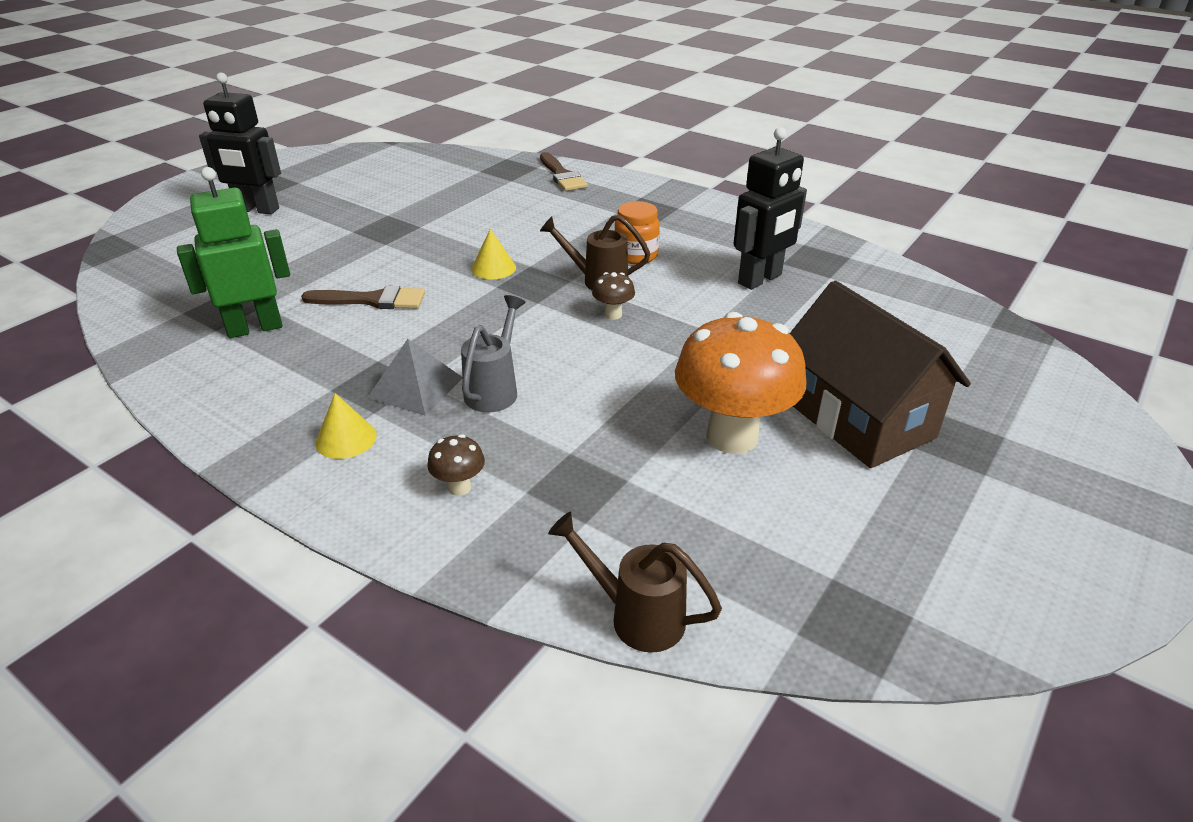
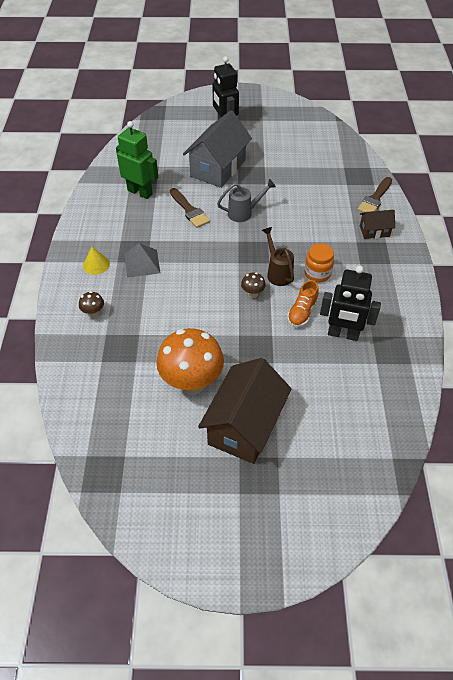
camera: 55 degrees right, 15 degrees up
(328, 246) = (218, 168): none -> grey house
(493, 268) = (253, 230): yellow cone -> none
(495, 389) = (161, 287): grey watering can -> grey watering can (244, 213)
(614, 196) = (374, 231): none -> brown house
(635, 616) = (63, 401): brown watering can -> none
(691, 292) = (302, 312): none -> orange shoe

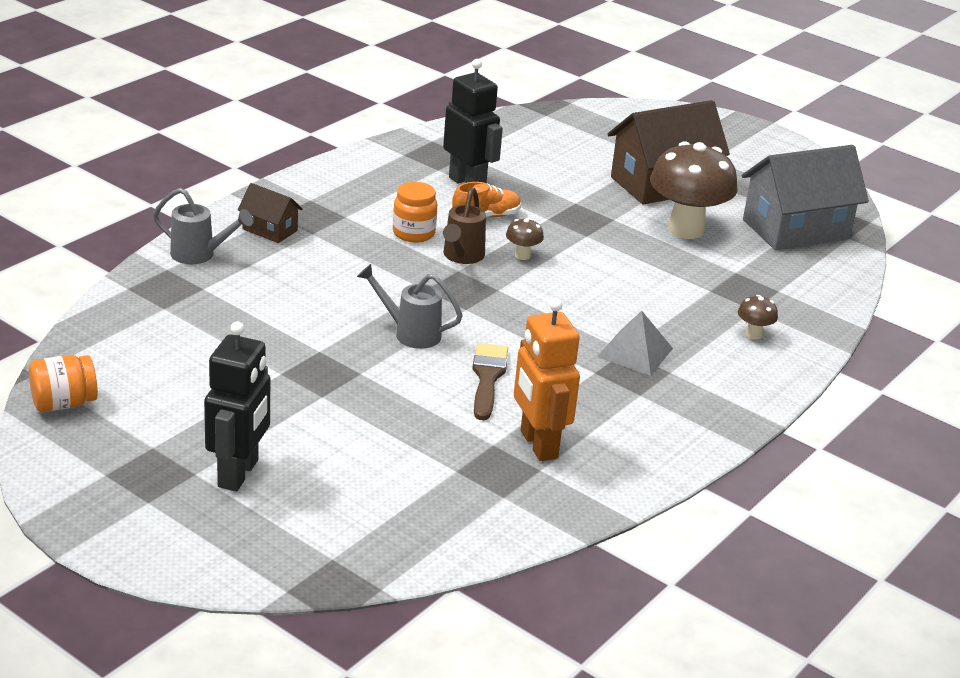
camera: 145 degrees left, 20 degrees down
(96, 264) = (706, 383): yellow cone -> none
(140, 192) = (538, 445): green robot -> orange robot
(192, 383) = (685, 229): orange mushroom -> brown mushroom
(218, 168) = (359, 411): grey house -> grey house (795, 229)
(310, 117) = (64, 403): none -> orange jar
(375, 198) = (200, 255): brown brush -> grey watering can

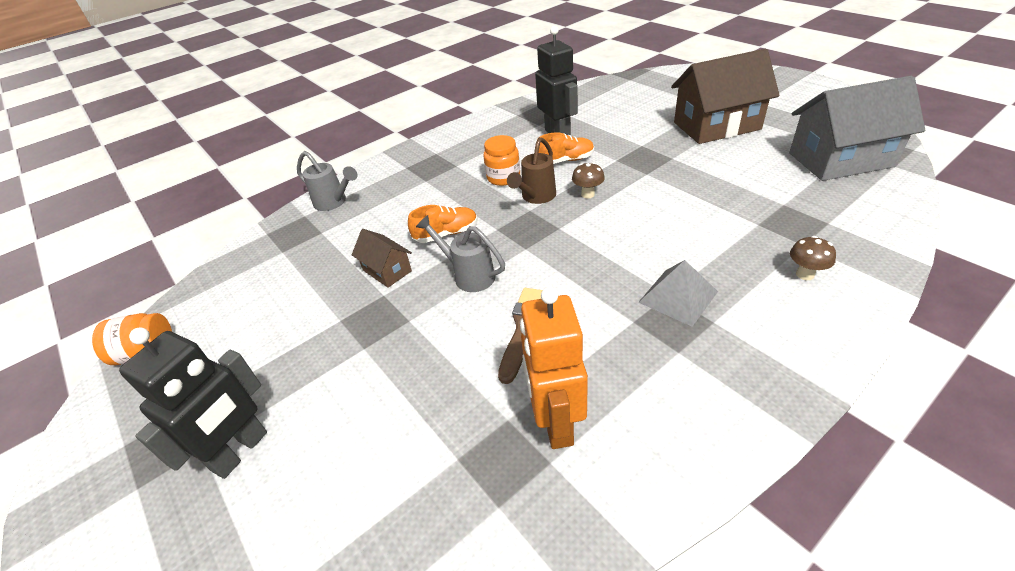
camera: 20 degrees right, 10 degrees up
(270, 230) = (395, 179): brown house -> brown house (387, 270)
(366, 293) = (446, 234): none -> orange shoe
(685, 229) = (736, 164): brown mushroom -> none

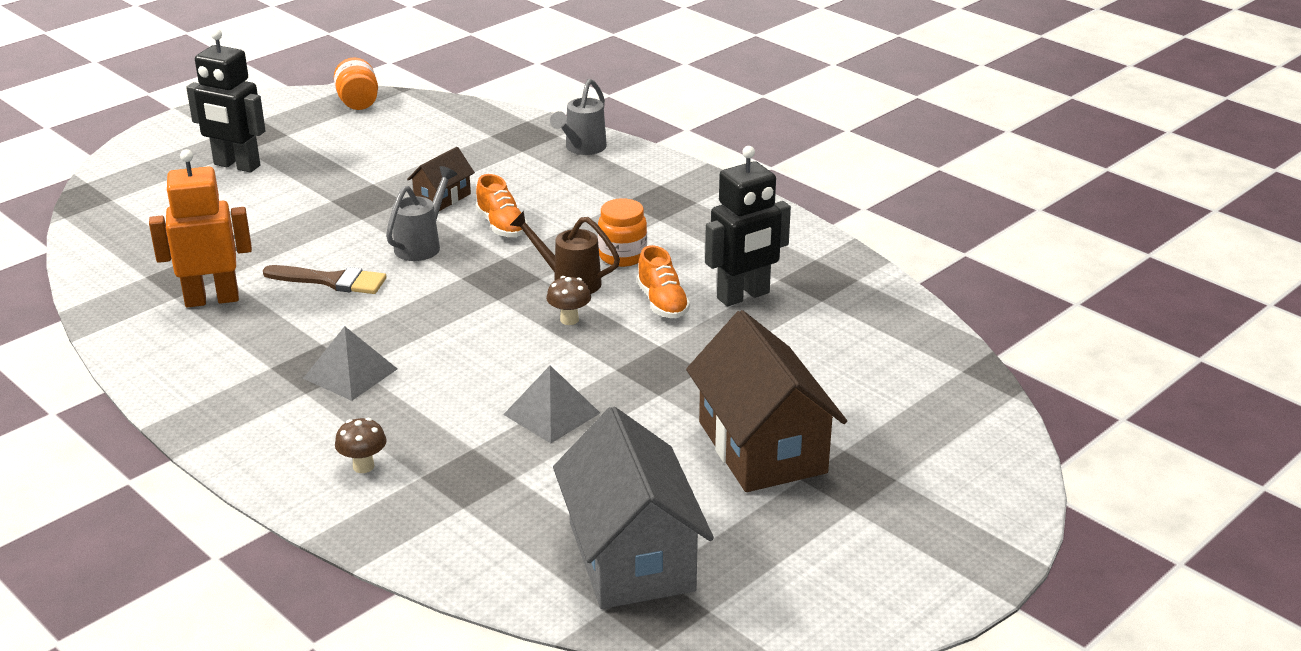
camera: 80 degrees right, 10 degrees down
(706, 194) = (552, 413): none -> grey pyramid

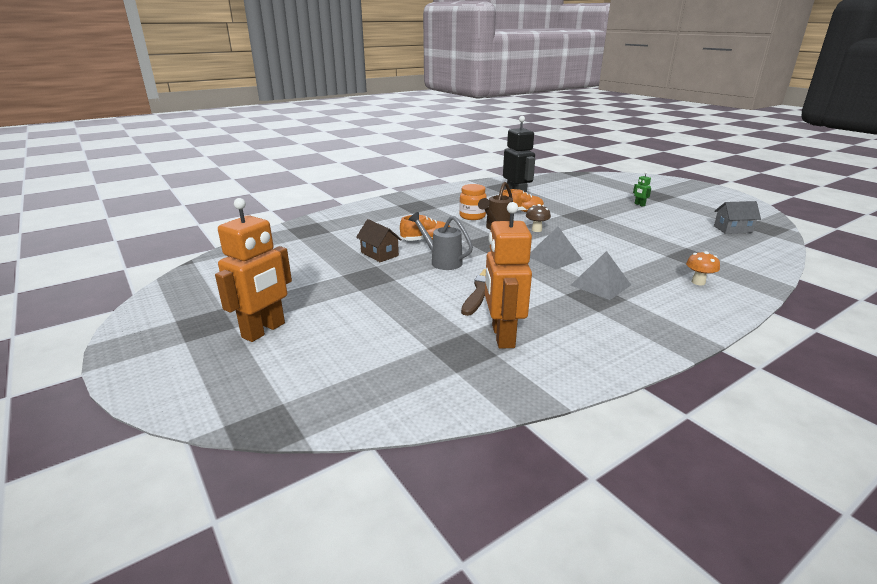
camera: 80 degrees left, 5 degrees down
(236, 165) = (264, 330): black robot -> orange robot
(358, 102) = (193, 278): orange jar -> none
(363, 466) = (698, 282): brown mushroom -> orange mushroom
(552, 413) = (627, 237): grey pyramid -> grey pyramid (554, 257)
(582, 149) = (340, 217): grey watering can -> none
(631, 556) = (732, 229): grey house -> grey house, size x0.49
(762, 447) = (639, 205): brown house -> green robot

